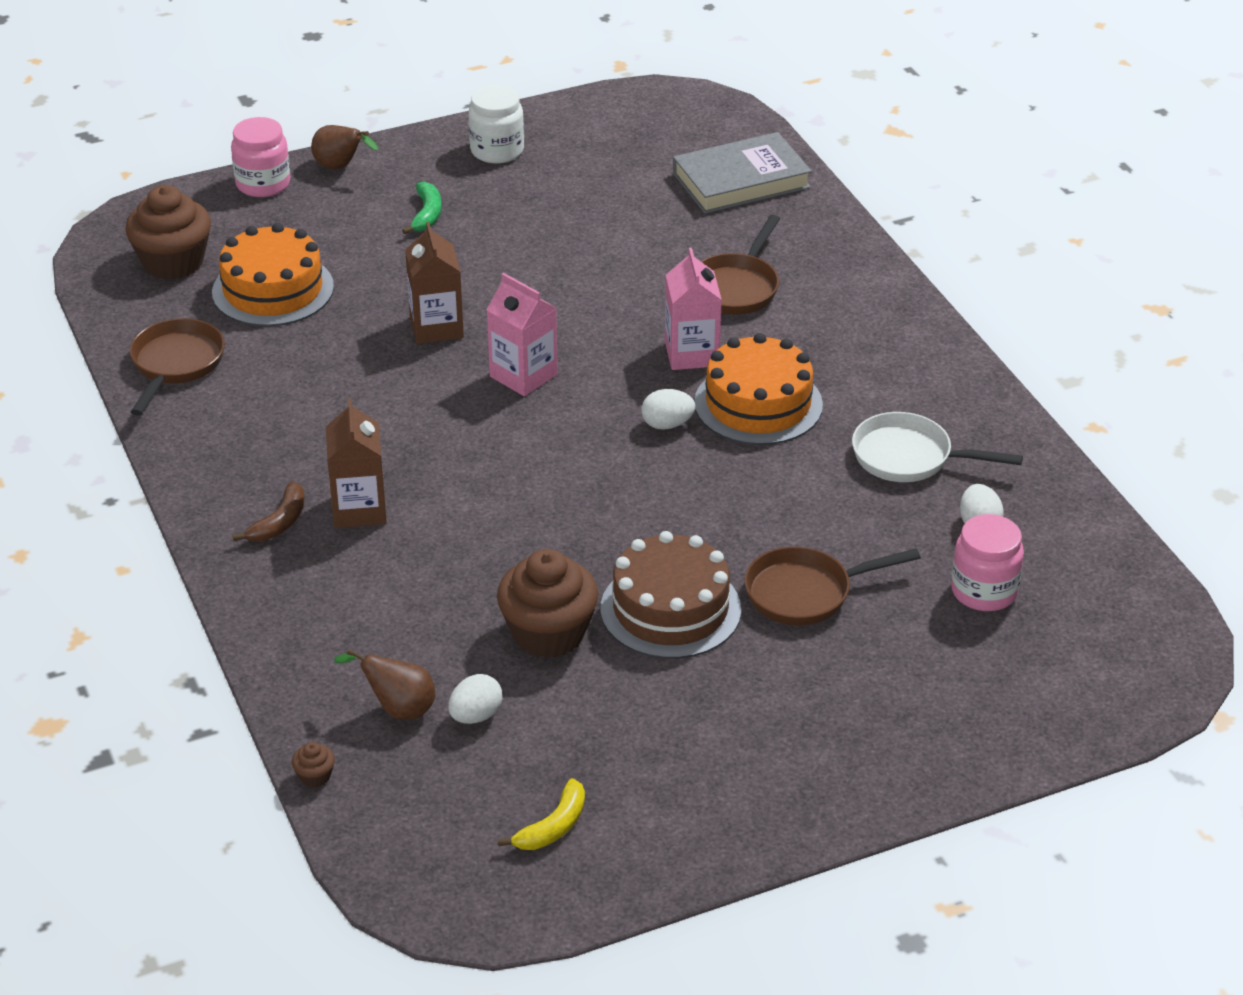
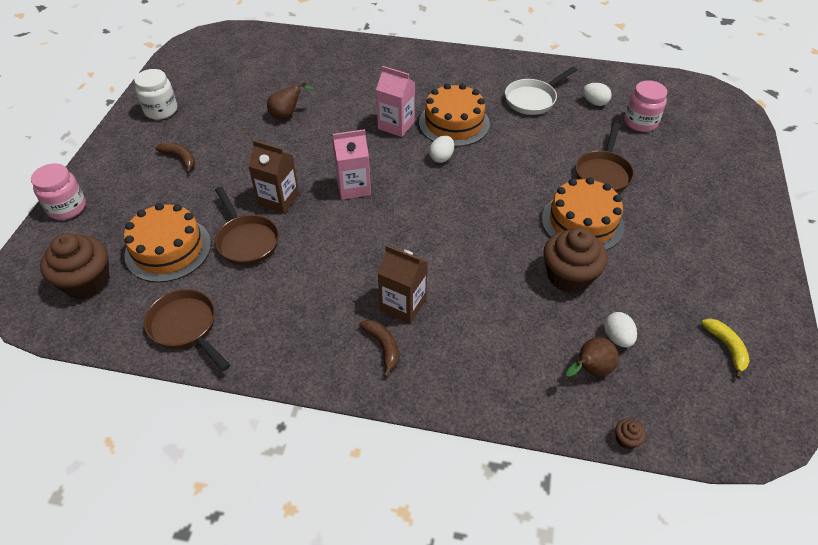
camera: 55 degrees left, 10 degrees up
(340, 167) = (96, 170): brown pear -> brown pear (287, 115)
(427, 214) = (180, 158): green banana -> brown banana
(670, 609) = (582, 222): brown cake -> orange cake
(736, 287) = (362, 89): brown pan -> brown pan (246, 240)
(741, 180) = (286, 51): grey book -> none

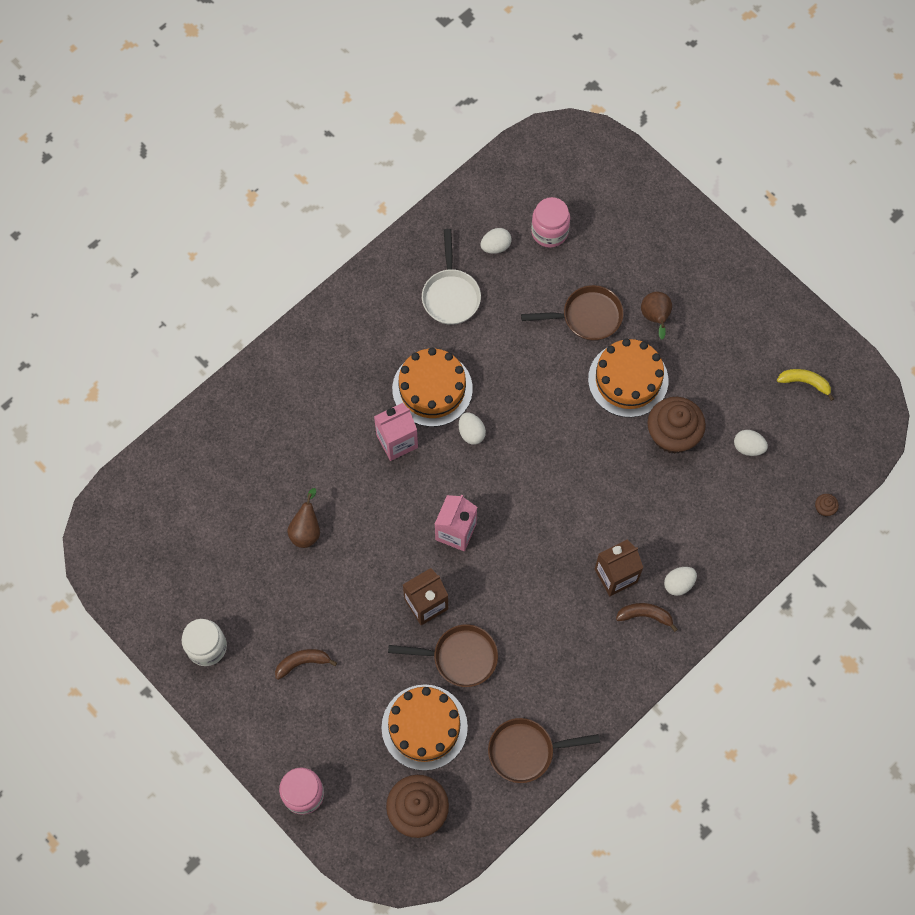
camera: 55 degrees left, 20 degrees up
(435, 356) = (678, 584): none -> white egg
(590, 370) = (760, 487): brown pear -> brown pear (655, 318)
(603, 173) = (587, 317): brown pan -> brown pan turned 60 degrees counterclockwise

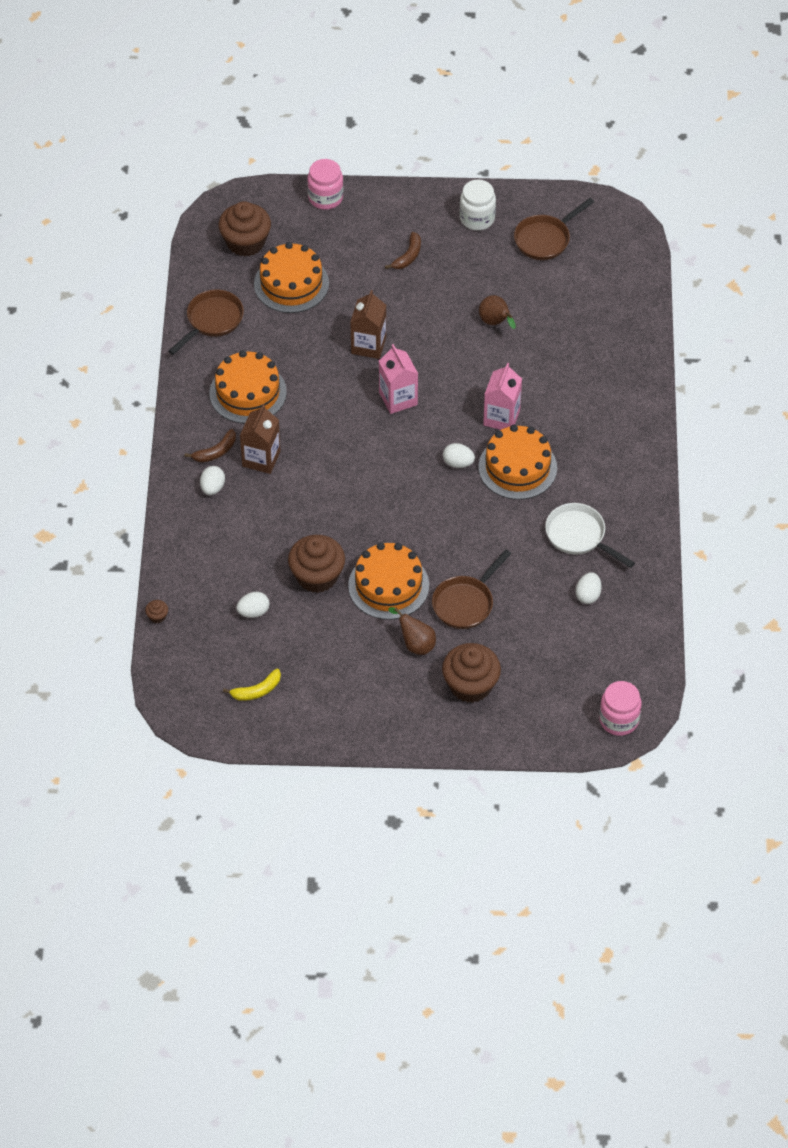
camera: 135 degrees right, 15 degrees down
(459, 657) = (312, 335): brown pan -> brown pan (545, 239)
(549, 232) = (561, 638): pink jar -> pink jar (619, 720)
(566, 649) = (248, 392): none -> orange cake
(649, 254) = (470, 685): none -> brown cupcake

